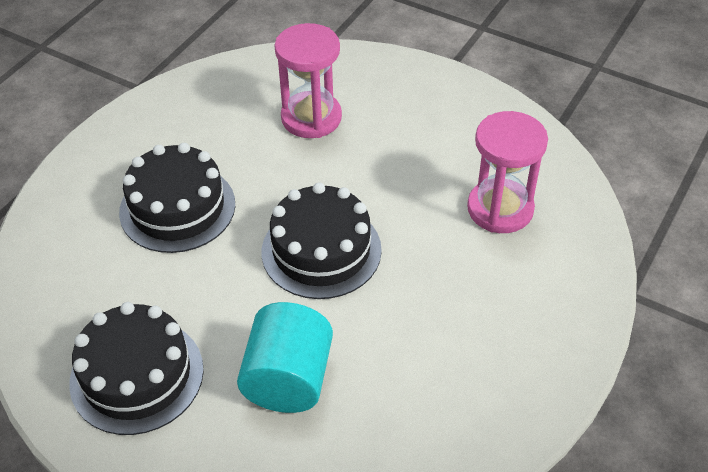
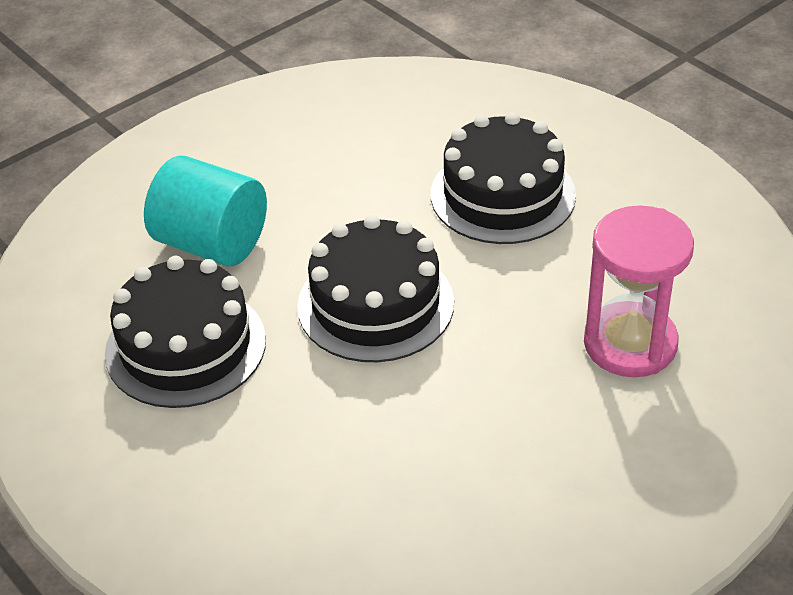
camera: 110 degrees right, 5 degrees down
(137, 375) = (281, 142): black cake -> black cake (185, 346)
(500, 209) = (361, 508): pink hourglass -> none

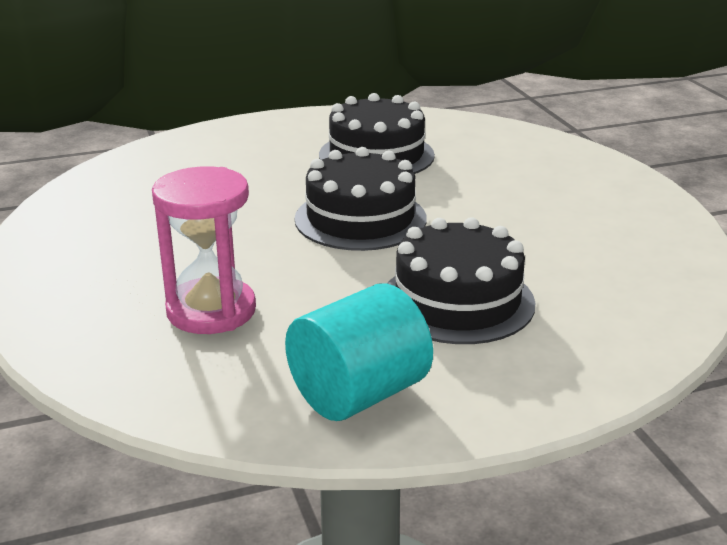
camera: 110 degrees right, 15 degrees down
(212, 244) = (479, 175): turquoise cylinder -> turquoise cylinder (358, 394)

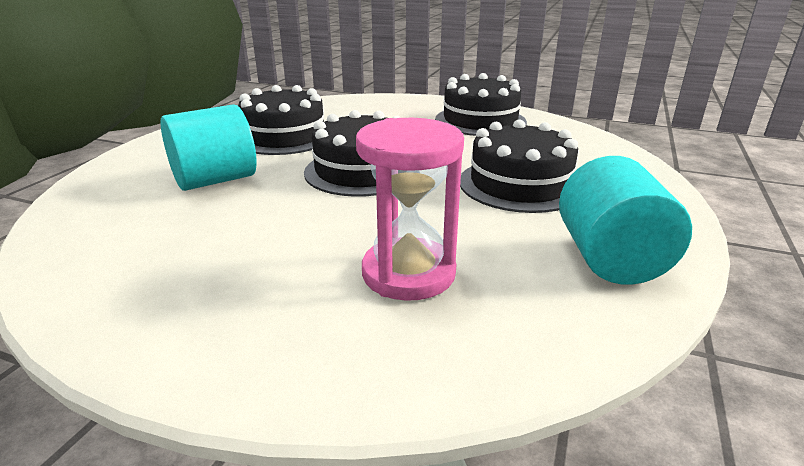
camera: 50 degrees left, 0 degrees up
(248, 175) = (215, 180): none -> turquoise cylinder
(606, 220) = (480, 121): none -> black cake

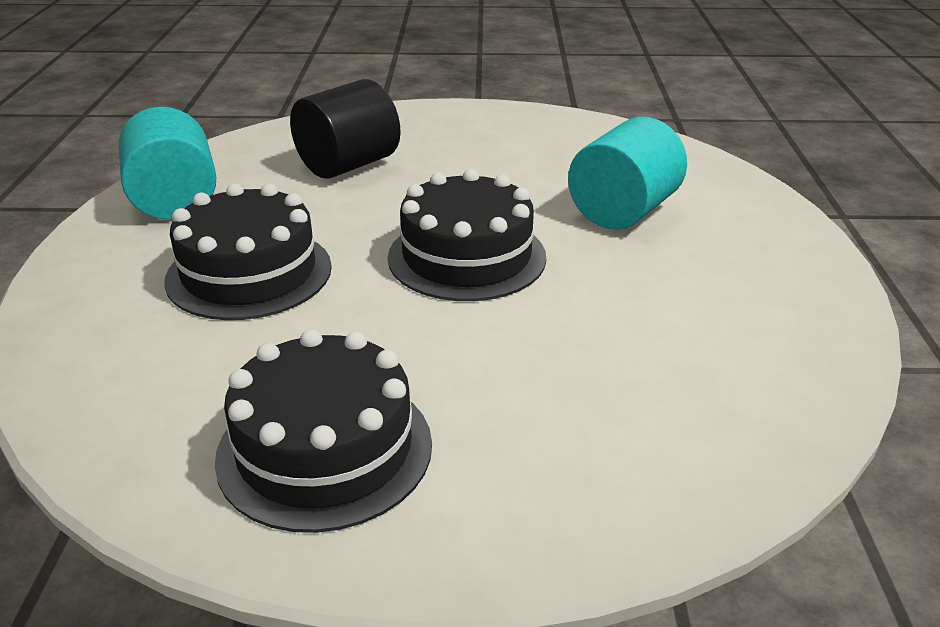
camera: 160 degrees right, 5 degrees up
(284, 136) = (656, 305): black cake -> none
(408, 273) = (348, 165): pink hourglass -> black cylinder

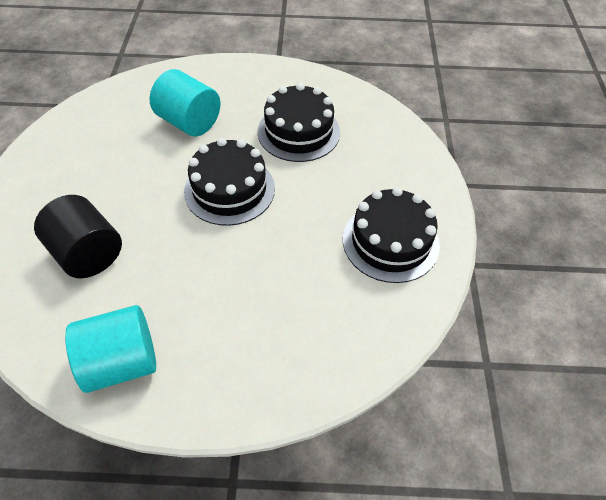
camera: 90 degrees left, 20 degrees up
(249, 273) = (235, 294): black cake -> black cake (298, 132)

